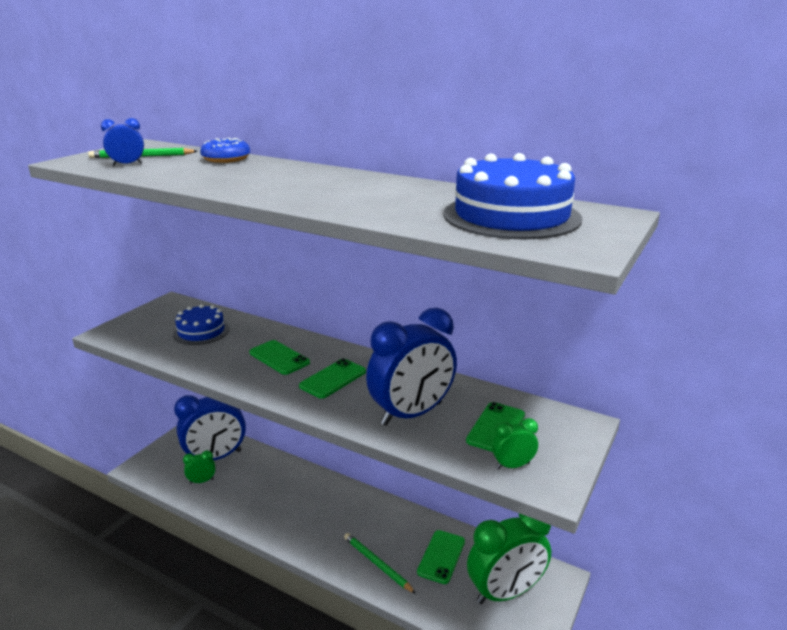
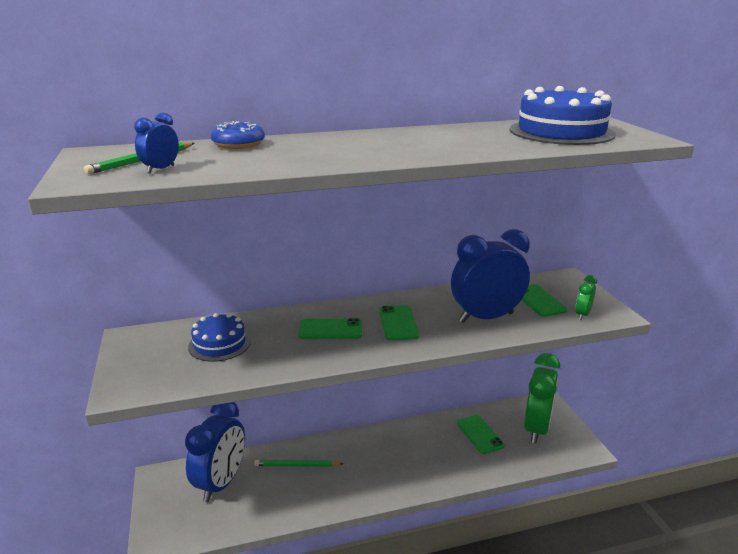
camera: 45 degrees left, 0 degrees up
(202, 481) = (239, 507): green clock -> none
(377, 564) = (453, 465): green pencil -> green pencil (297, 465)
(411, 414) = (486, 317): blue clock -> blue clock turned 120 degrees counterclockwise

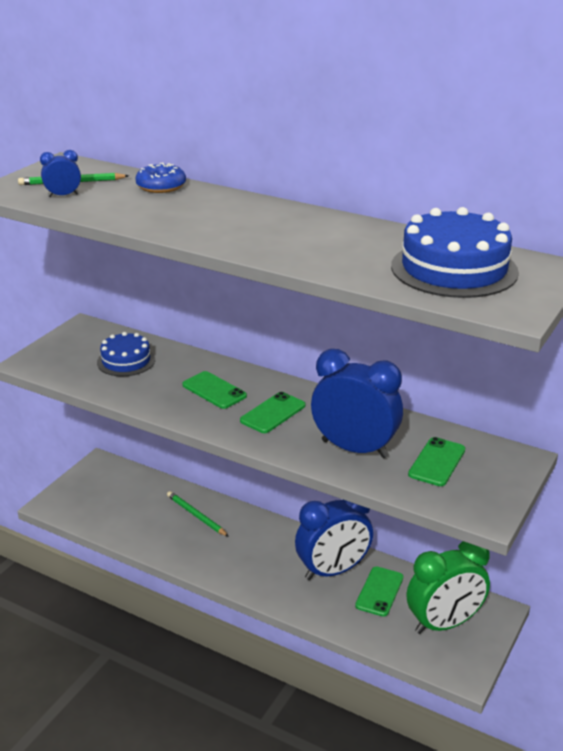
camera: 45 degrees right, 5 degrees up
(221, 483) = (132, 493): blue clock -> blue clock (333, 571)
(582, 314) = (452, 497): green clock -> none

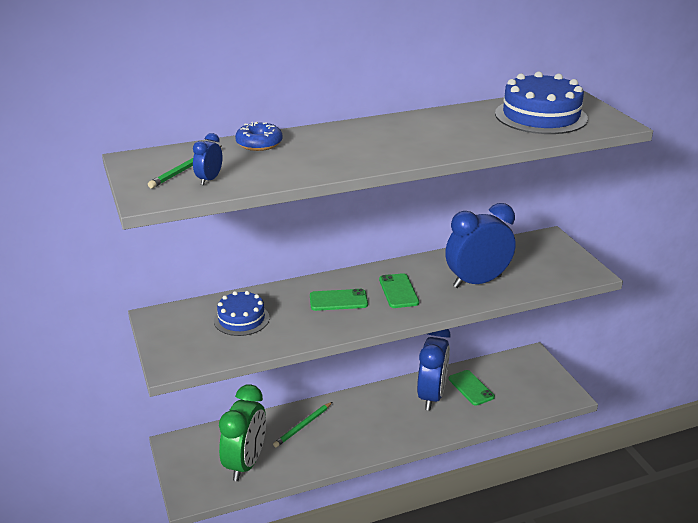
camera: 50 degrees left, 0 degrees up
(196, 515) = (303, 426): green pencil -> green pencil turned 45 degrees counterclockwise
(437, 462) = (523, 263): green phone -> none
(444, 624) = (523, 379): green clock -> green clock (246, 463)

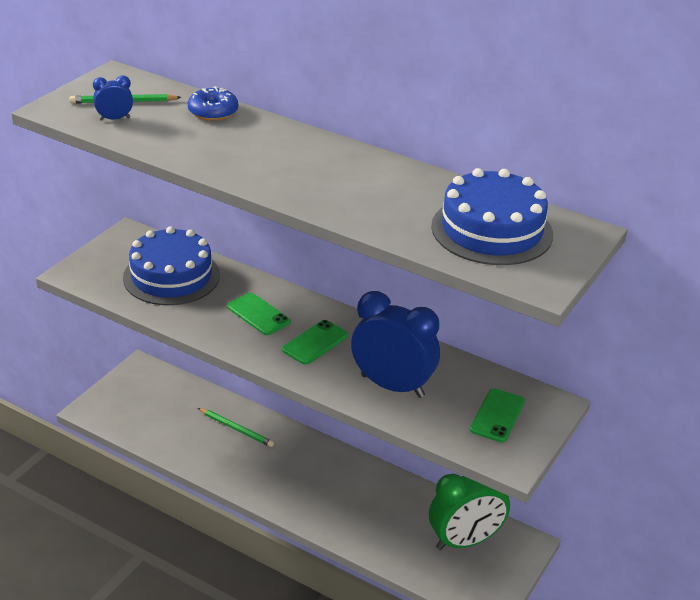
camera: 50 degrees right, 5 degrees up
(241, 319) = (171, 276): blue cake -> blue cake, size x1.64
(246, 463) = (157, 420): green clock -> green clock (465, 541)
(303, 426) = (236, 429): green pencil -> green pencil turned 150 degrees counterclockwise
(432, 396) = (369, 494): blue clock -> none
(471, 388) = (413, 517): green phone -> green phone (497, 415)

